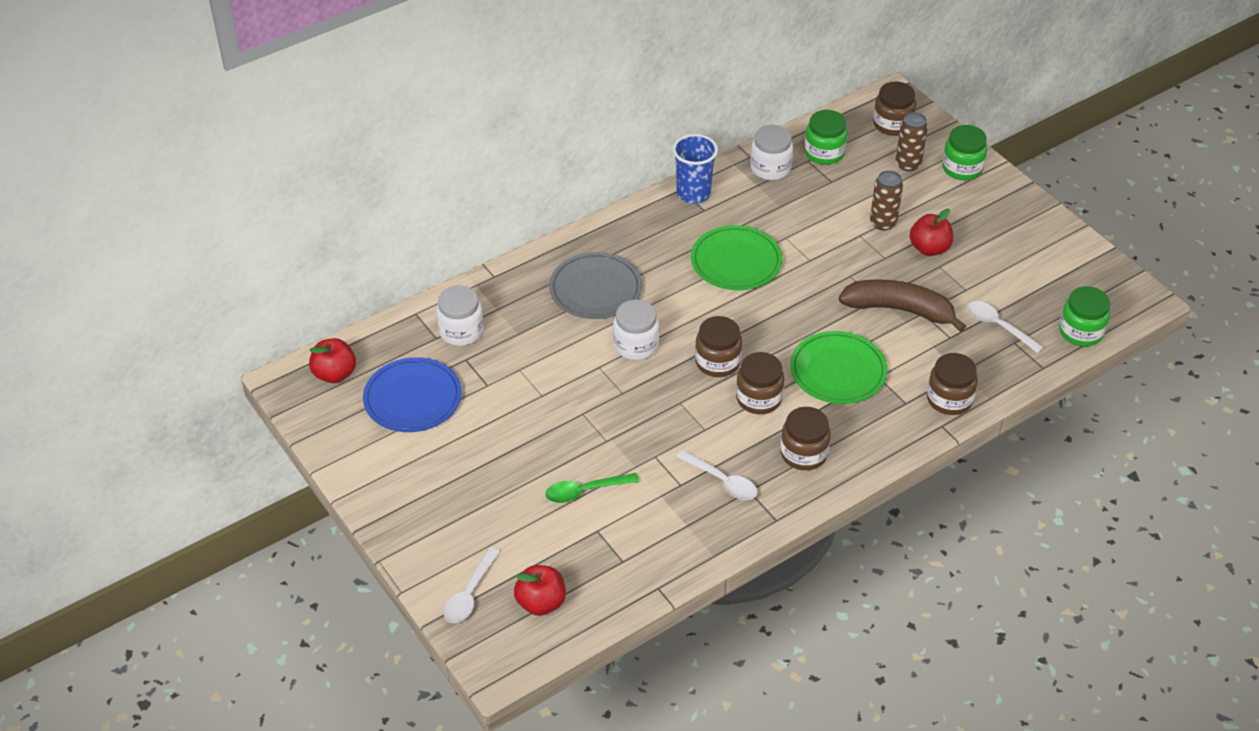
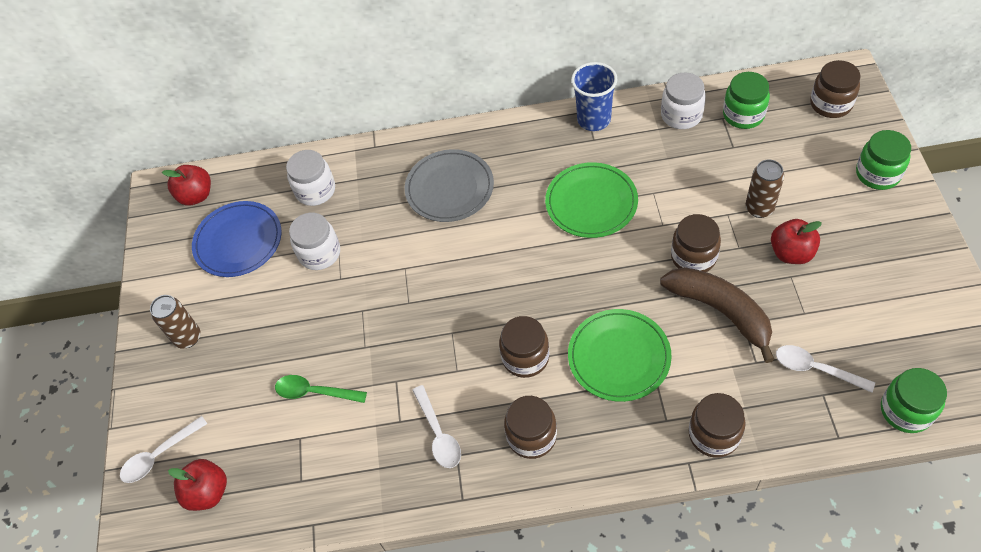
camera: 35 degrees right, 10 degrees up
(636, 345) = (449, 258): white jar -> white jar (320, 253)
(717, 362) = (511, 303): brown jar -> brown jar (693, 257)
(908, 164) = (822, 152): brown can -> brown can (188, 337)
(998, 326) = (815, 369): white spoon -> white spoon turned 45 degrees counterclockwise

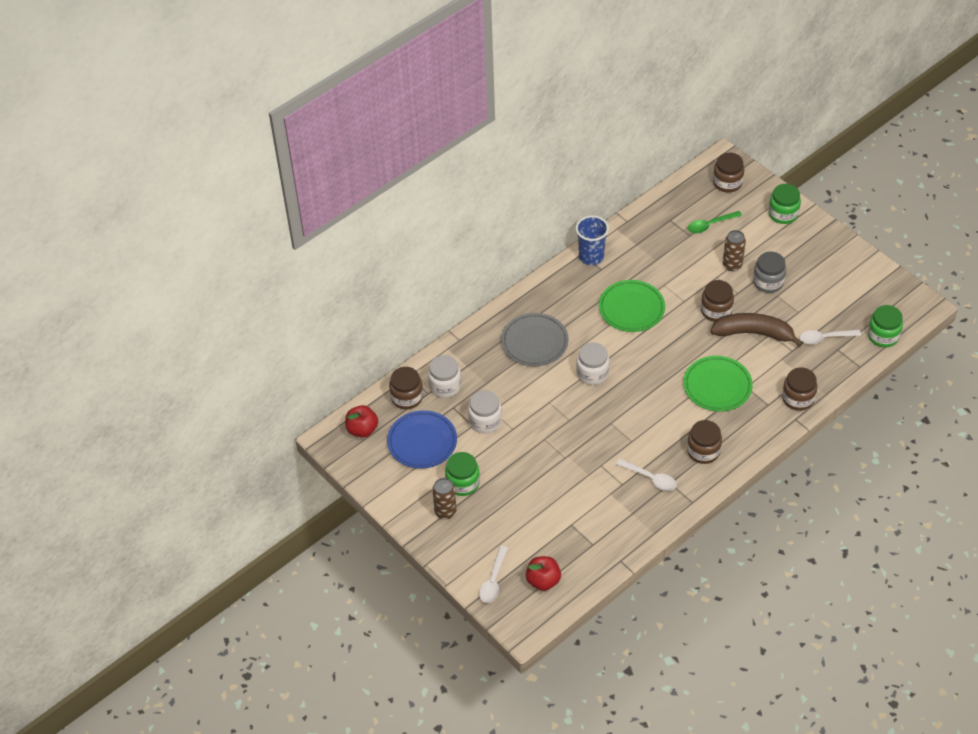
camera: 40 degrees left, 5 degrees down
(314, 392) = (557, 497): green spoon -> green spoon (710, 225)
(525, 357) = (665, 413): brown jar -> brown jar (407, 397)
(681, 115) = (643, 229): white jar -> white jar (592, 373)
(743, 115) = (681, 212): green jar -> green jar (463, 483)
(791, 253) = (768, 282): red apple -> grey jar

